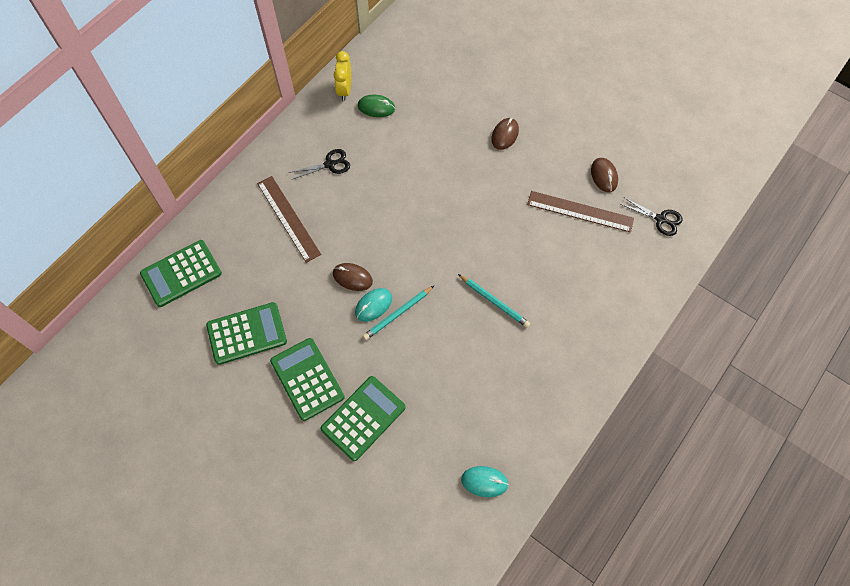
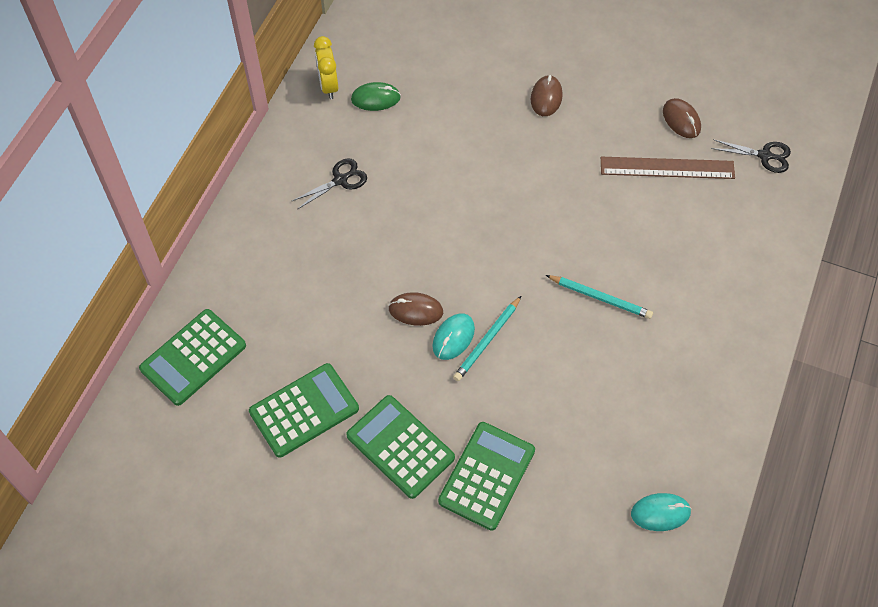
camera: 15 degrees left, 5 degrees down
(288, 218) = (310, 257): brown ruler -> none

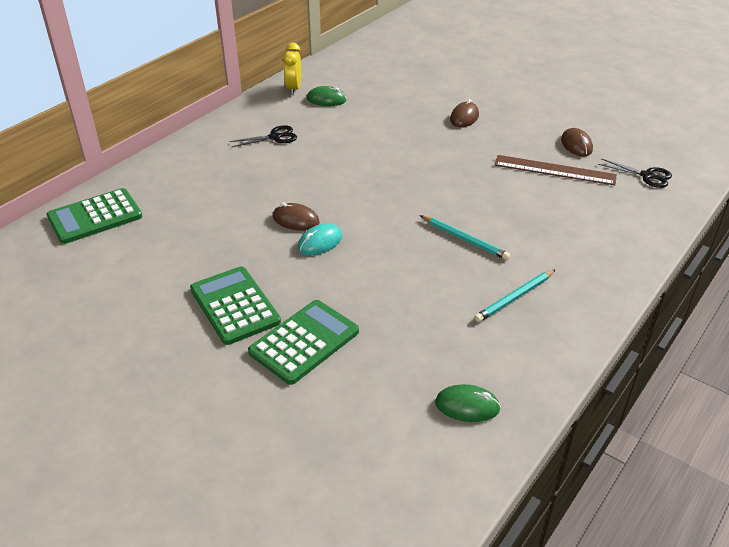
camera: 15 degrees right, 20 degrees down
(304, 410) = (164, 266): green calculator -> none
(487, 340) = (349, 249): turquoise pencil -> turquoise pencil (515, 297)
(660, 513) = (467, 406): turquoise mouse -> green mouse

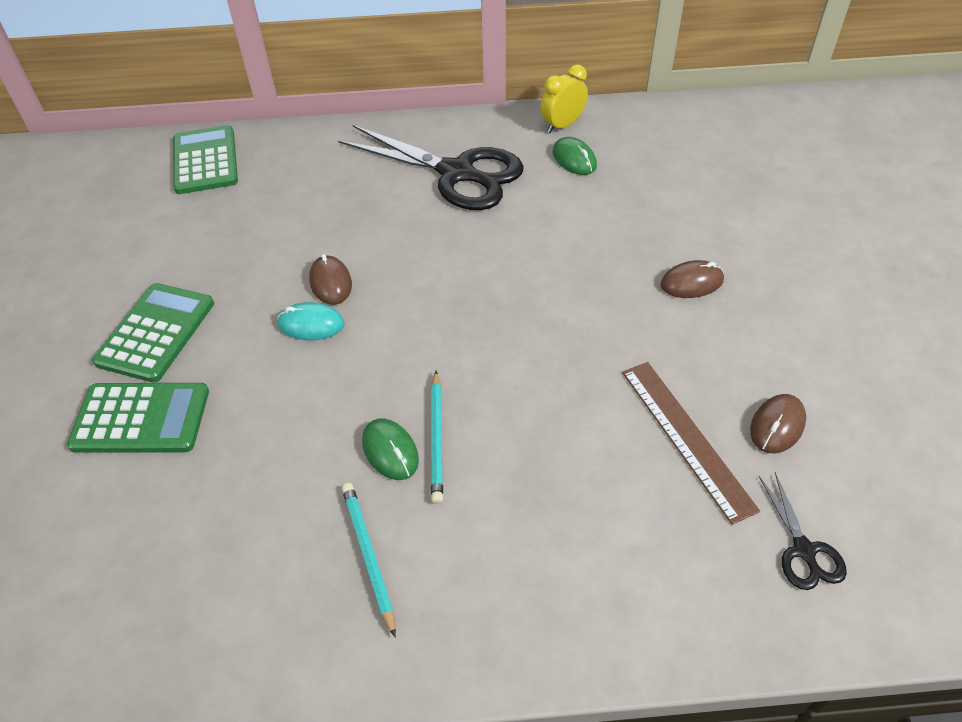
camera: 50 degrees right, 10 degrees up
(95, 217) = (205, 161): green calculator -> green calculator turned 60 degrees clockwise
(275, 137) = (456, 173): black scissors -> black scissors, size x2.23
(467, 406) = (136, 625): green mouse -> green mouse (390, 451)
(515, 297) = (369, 555): turquoise pencil -> turquoise pencil turned 60 degrees clockwise

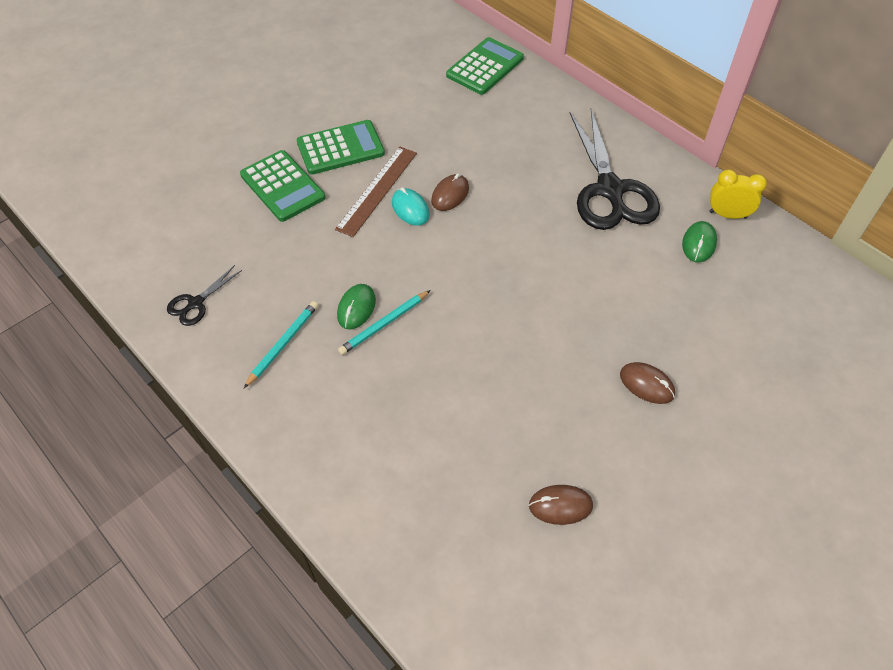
camera: 50 degrees right, 5 degrees up
(686, 437) = (501, 456): brown ruler -> brown ruler (377, 190)
(803, 550) = (468, 571): black scissors -> black scissors (196, 303)

